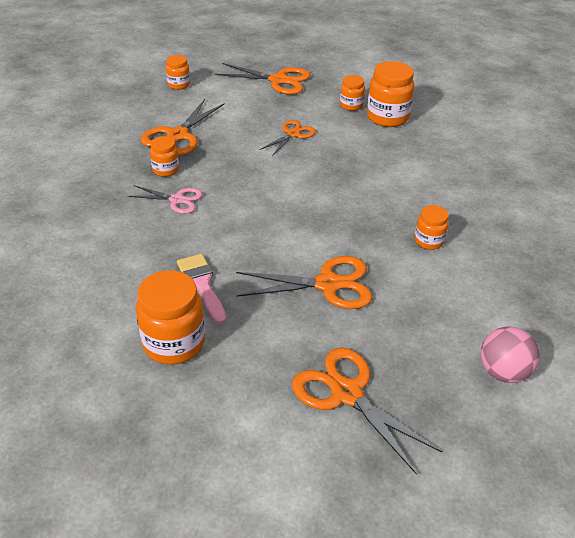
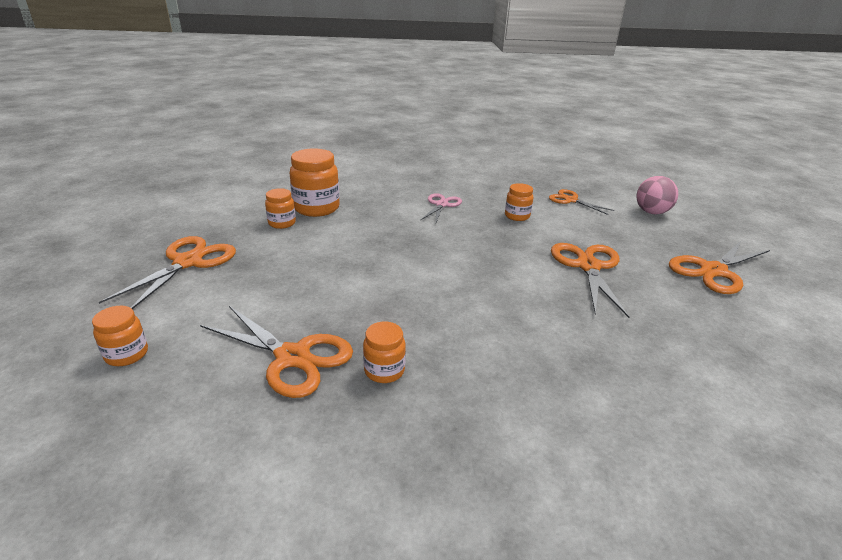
camera: 85 degrees left, 10 degrees down
(174, 343) = (718, 365): orange jar -> none
(177, 200) = (459, 360): pink scissors -> pink scissors (441, 205)
(202, 284) = (618, 342): pink brush -> none
(293, 134) = (327, 263): orange scissors -> orange scissors (571, 200)

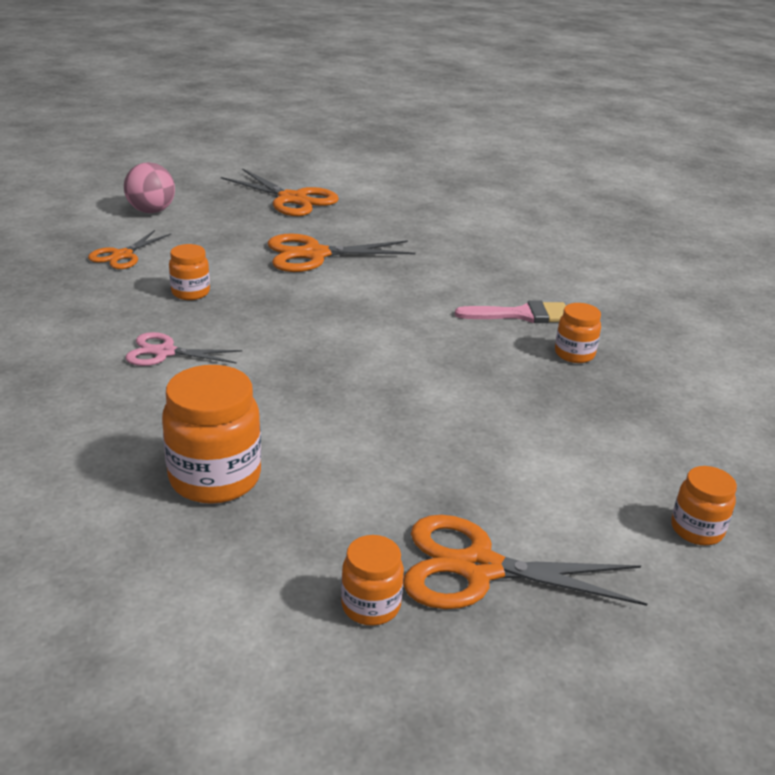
camera: 105 degrees left, 0 degrees up
(282, 223) = (293, 504): orange jar -> orange jar (370, 606)
(292, 357) = (600, 409): orange scissors -> none
(468, 357) = (521, 315): none -> pink brush

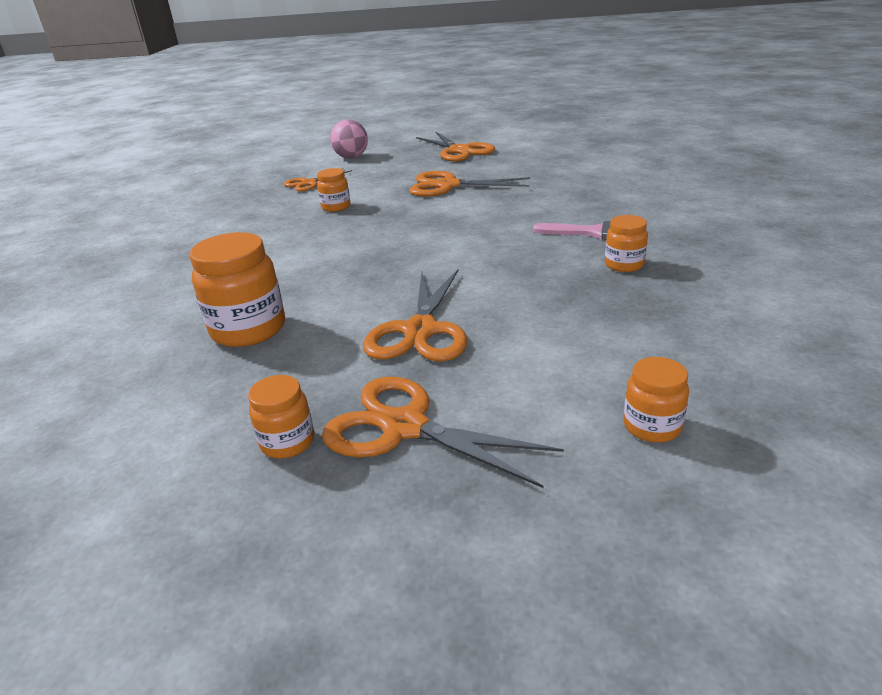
camera: 25 degrees right, 0 degrees up
(165, 352) = (285, 243): pink scissors -> none
(418, 456) = (420, 330): none -> orange scissors

